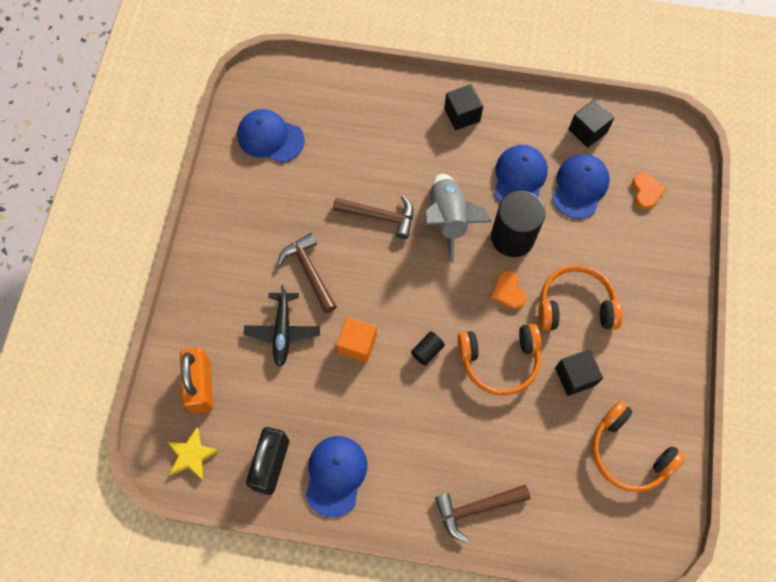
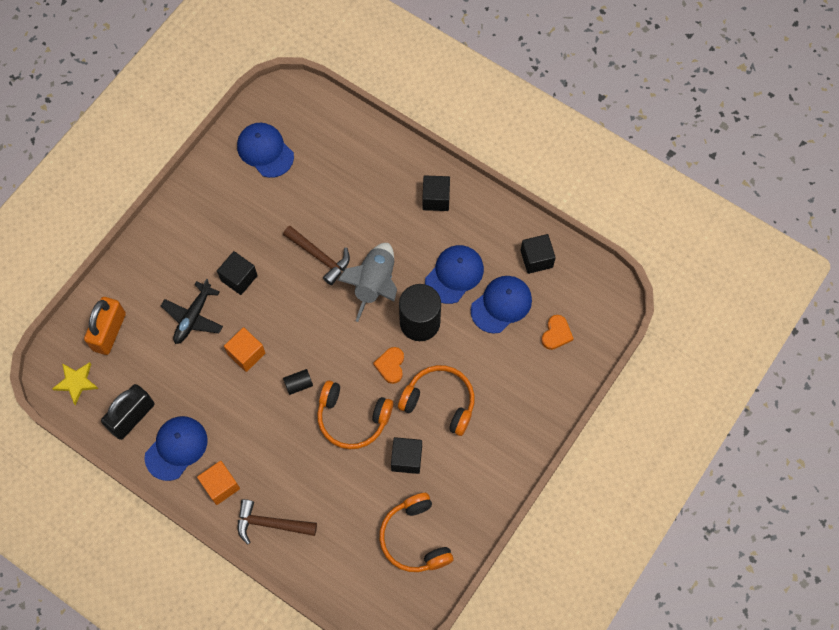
camera: 25 degrees right, 0 degrees up
(309, 271) = (239, 278): brown hammer -> black cube
(403, 493) = (220, 486): none -> orange cube

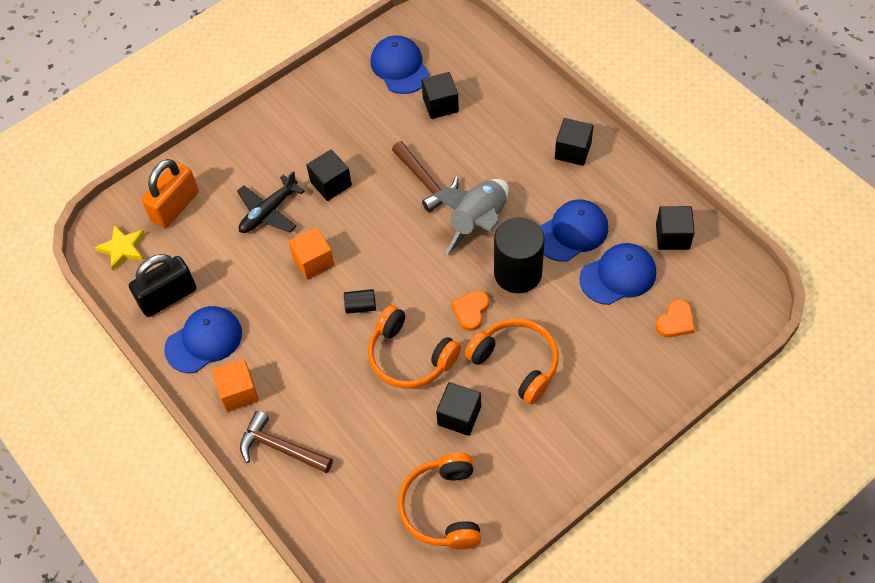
camera: 20 degrees right, 10 degrees down
(311, 180) = (440, 105): none -> black cube

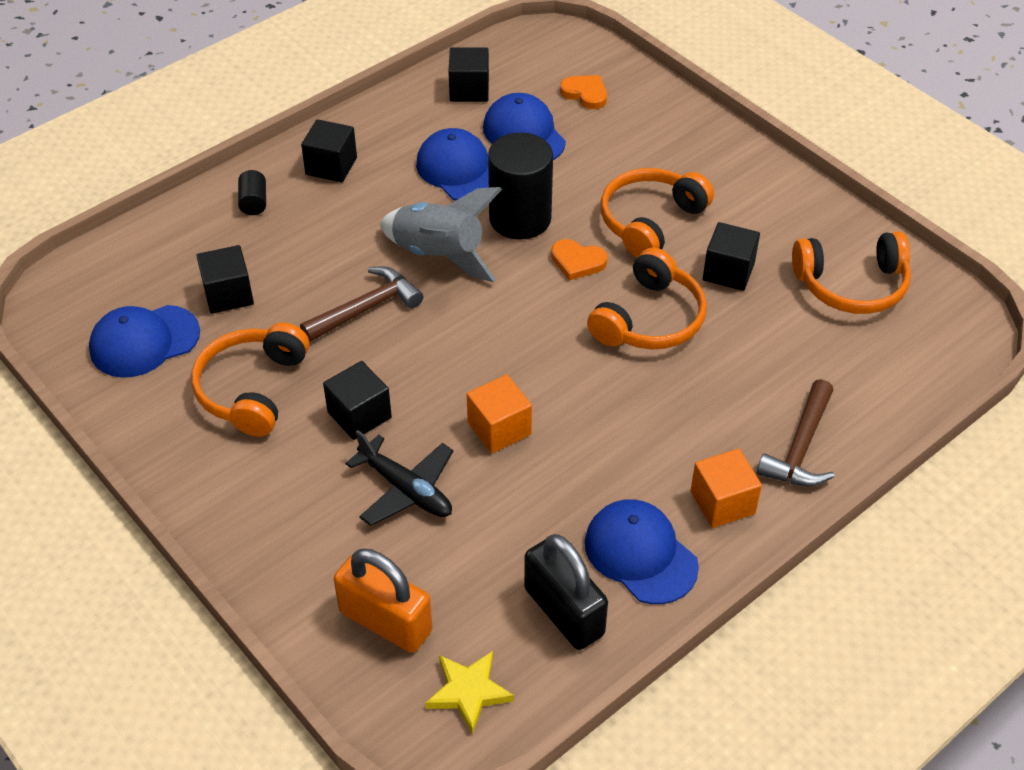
camera: 95 degrees left, 10 degrees down
(357, 126) = (251, 389): none -> orange headphones
(360, 306) = (574, 372): black cylinder -> black cylinder (254, 202)

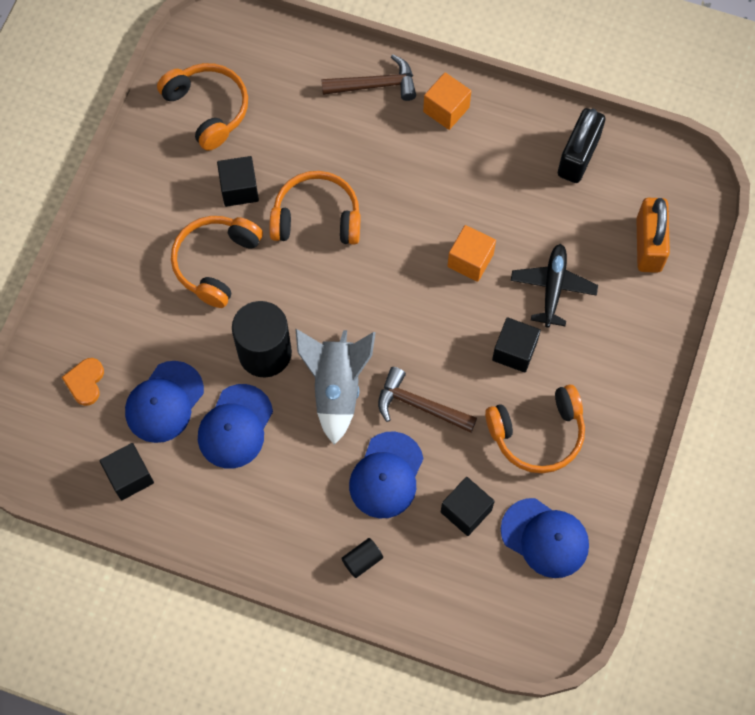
camera: 120 degrees left, 20 degrees up
(331, 166) = (286, 528): black cube -> none
(469, 692) = (660, 178): yellow star -> none
(577, 261) = (287, 290): orange heart -> none
(640, 554) = (512, 136): blue cap -> blue cap (386, 475)
(650, 221) = (215, 262): orange headphones -> orange headphones turned 105 degrees clockwise

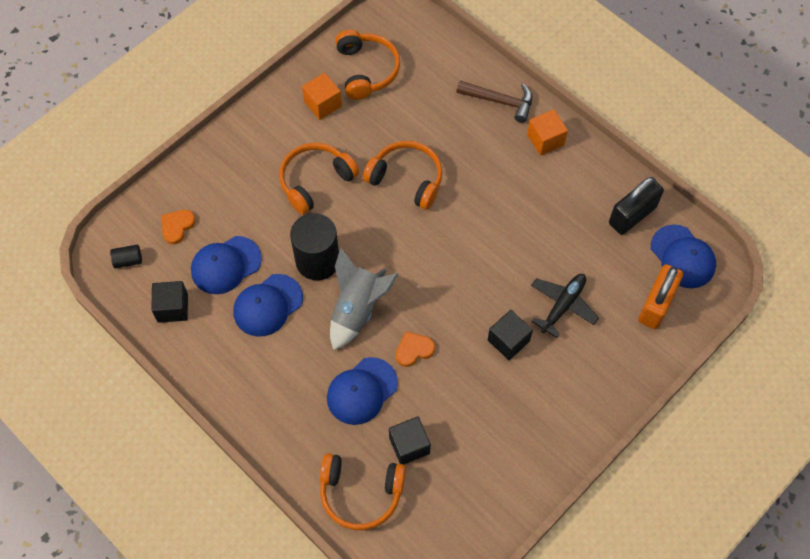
camera: 25 degrees right, 5 degrees down
(239, 189) = (360, 135): black cube -> none
(362, 560) = (310, 447): black cylinder -> black cylinder (128, 260)
(419, 405) = (414, 350): brown hammer -> orange heart
(470, 260) = (508, 258): orange cube -> orange cube (323, 104)
(537, 434) = (495, 412): orange headphones -> orange headphones (360, 494)
(545, 538) = (461, 494): blue cap -> blue cap (683, 257)

